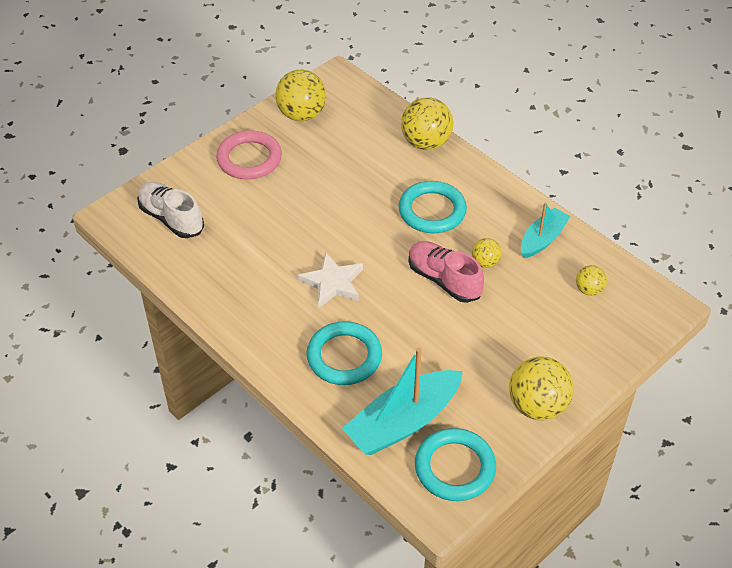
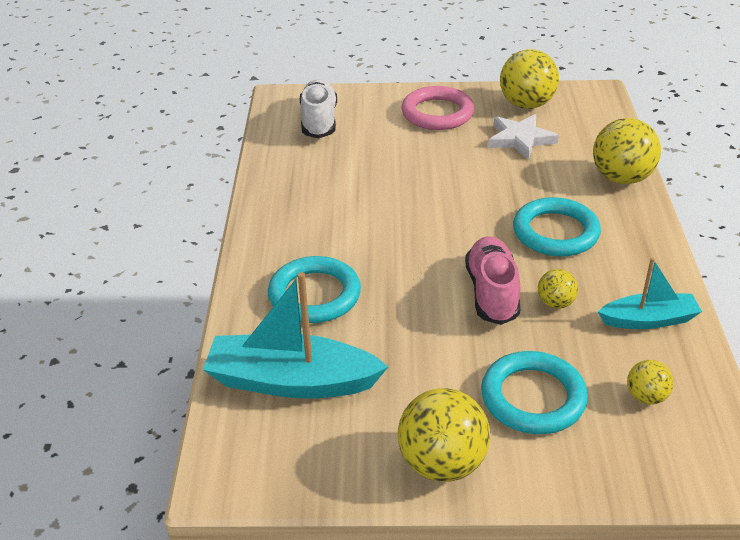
camera: 45 degrees right, 10 degrees down
(333, 283) = (384, 235): white star -> white star (520, 139)
(454, 467) = (283, 455): turquoise ring -> turquoise ring (533, 397)

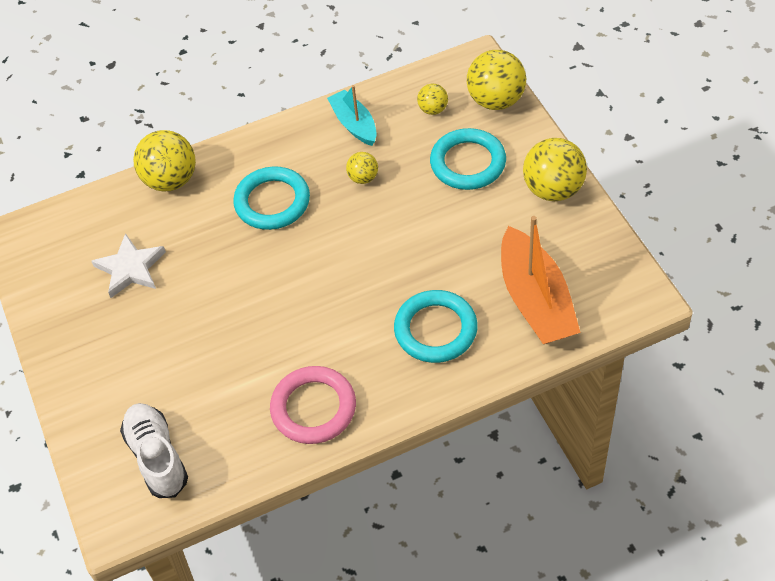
camera: 110 degrees left, 15 degrees up
(291, 381) = (535, 300): turquoise boat -> orange boat
(319, 121) = (157, 457): white shoe -> white shoe turned 90 degrees clockwise
(437, 113) = (102, 353): pink ring -> pink ring (313, 408)
(492, 292) = (371, 218): pink shoe -> none
(526, 104) = (59, 284): yellow ball -> yellow ball (496, 100)

